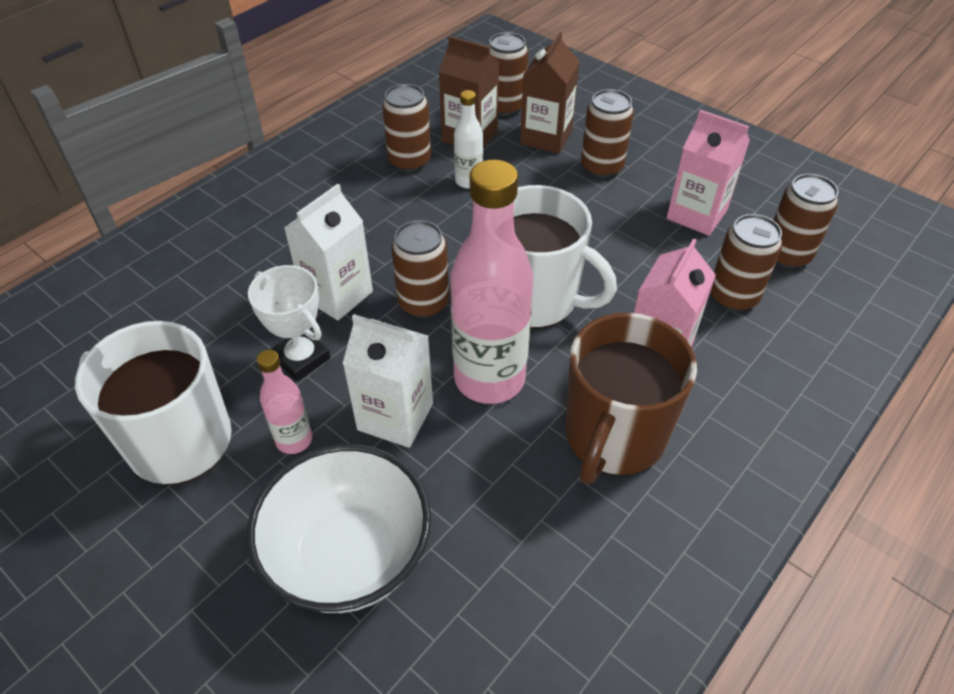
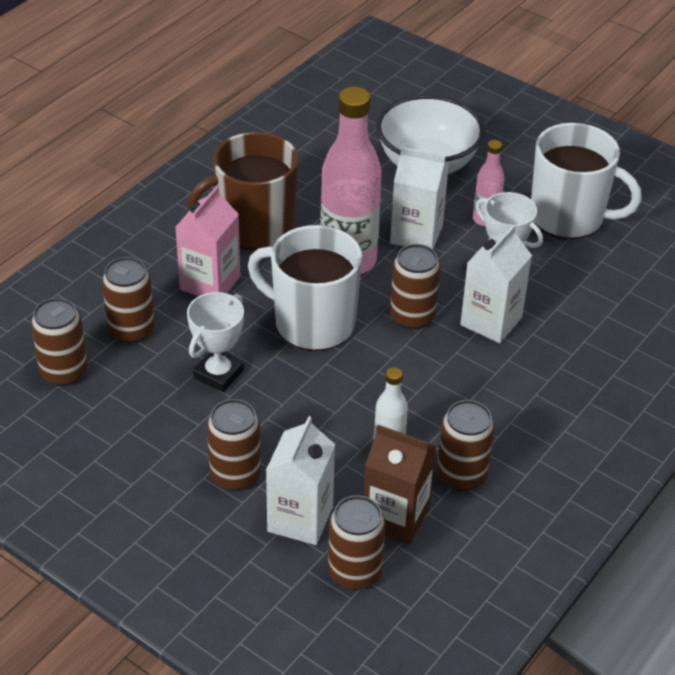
camera: 175 degrees right, 5 degrees down
(546, 137) = (300, 519): brown carton -> white carton
(613, 436) = (254, 227): brown mug -> brown mug turned 135 degrees counterclockwise
(630, 248) = (218, 374): none -> white trophy
(696, 214) = (141, 415): pink carton -> none

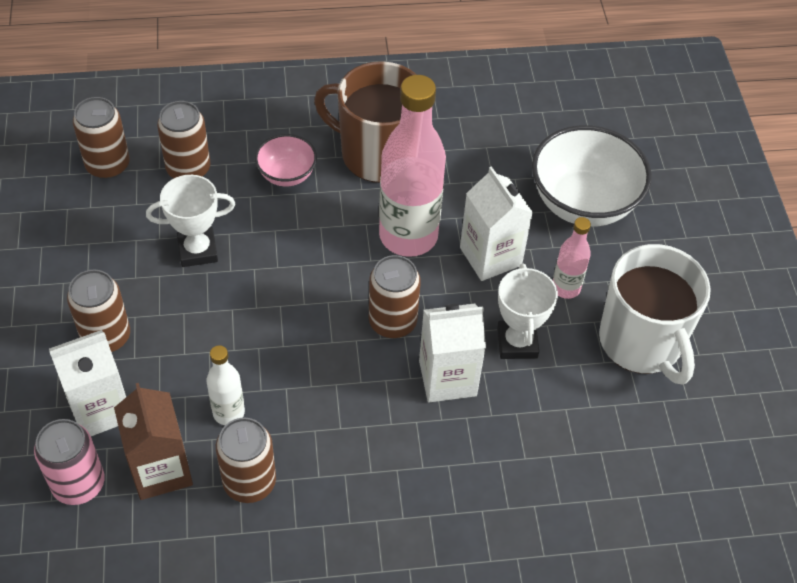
camera: 45 degrees right, 10 degrees up
(210, 283) = (287, 175): pink carton -> pink bowl
(312, 323) = (313, 265): white mug -> none
(354, 572) = (78, 484): brown can -> pink can

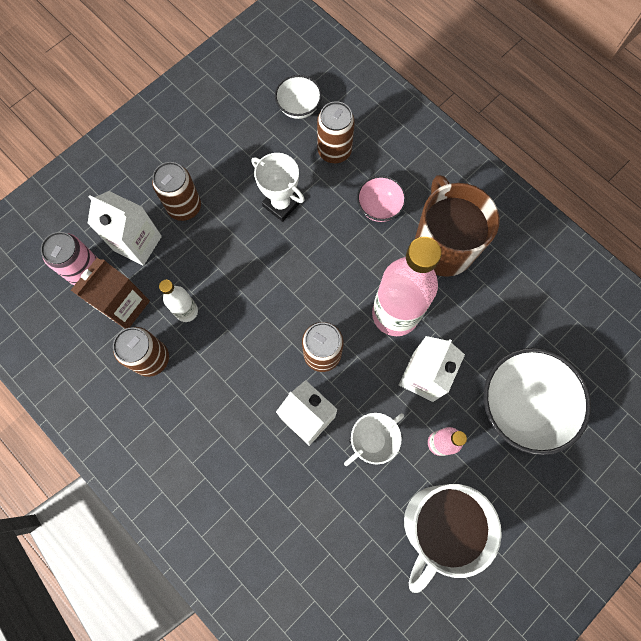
camera: 55 degrees right, 20 degrees up
(108, 165) = (299, 108): brown can -> white bowl

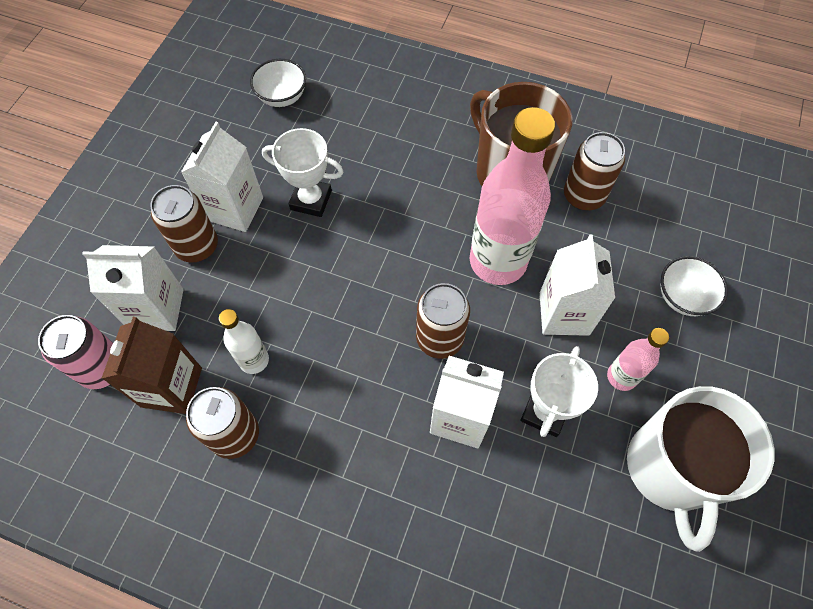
camera: 25 degrees left, 10 degrees down
(223, 188) = (235, 209): none -> white carton
(334, 151) = (343, 124): brown can -> brown can (583, 196)
(379, 207) = (422, 161): pink bowl -> none
(521, 405) = (683, 297): white bowl -> white bowl, size x0.53

